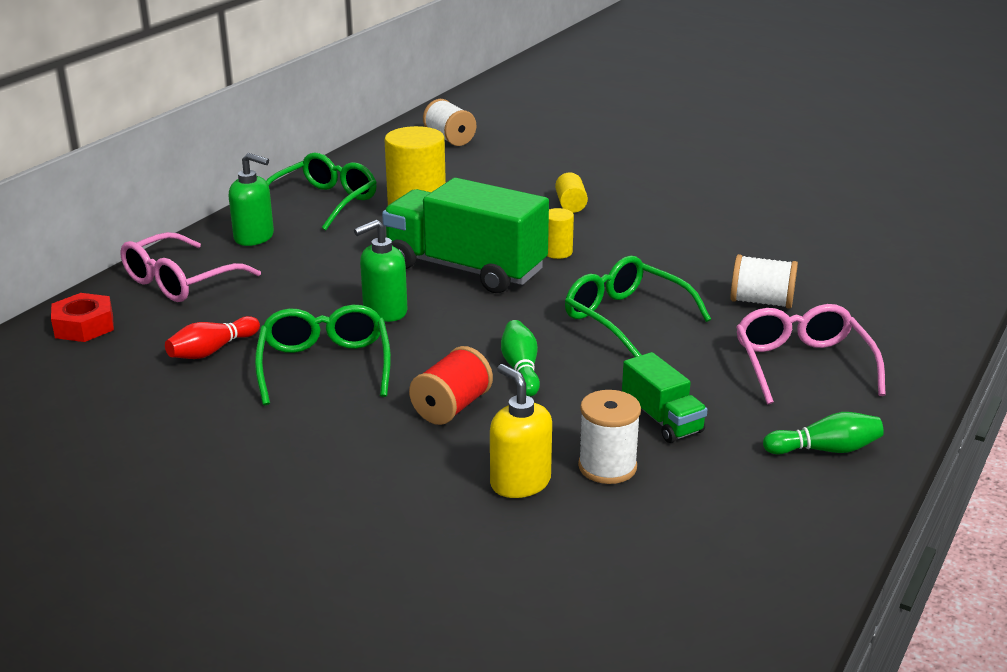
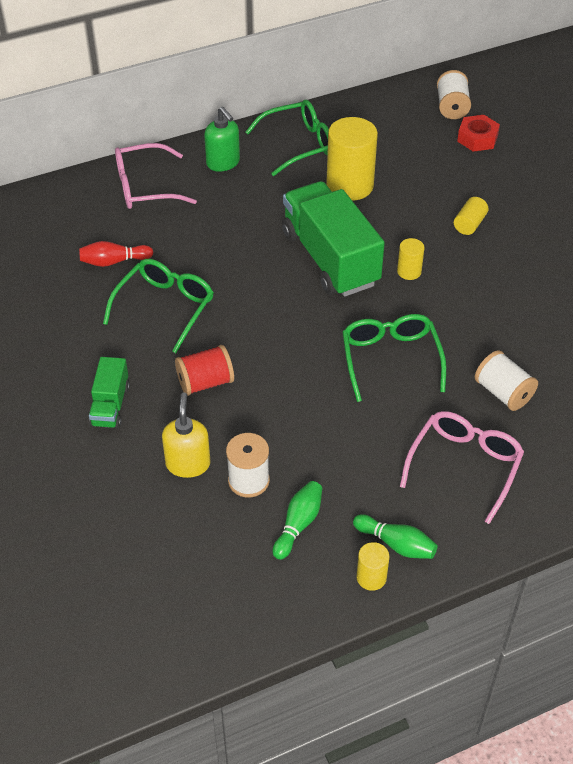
camera: 35 degrees right, 20 degrees up
(84, 326) = (62, 204): red nut -> red nut (477, 138)
(384, 311) = (241, 276): green soap dispenser -> none
(521, 369) = (276, 371): green bowling pin -> green bowling pin (298, 524)
(661, 419) = (320, 461): green truck -> green truck (110, 405)
(839, 487) = (371, 577): none -> yellow cylinder

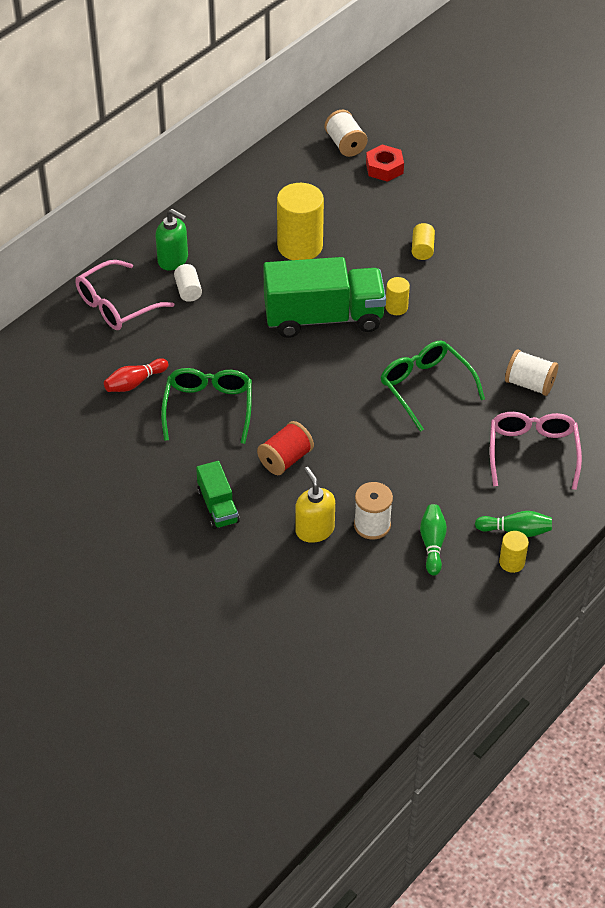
camera: 25 degrees left, 0 degrees up
(218, 194) = (188, 290): none -> white cylinder
(299, 144) = (231, 221): green glasses -> none
(330, 258) = (323, 318): green truck -> green truck turned 135 degrees clockwise

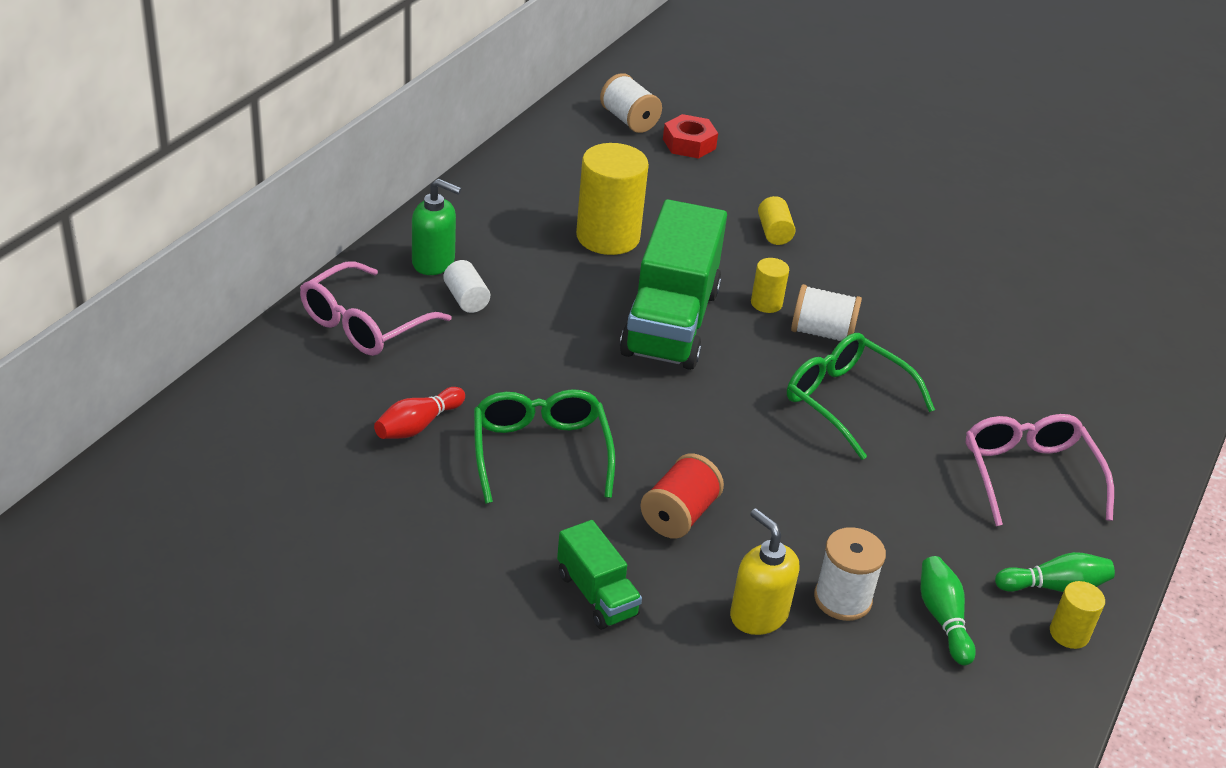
camera: 15 degrees left, 10 degrees down
(323, 318) = (670, 322): green truck -> green truck turned 120 degrees clockwise
(529, 384) = (984, 386): white spool -> white spool (822, 333)

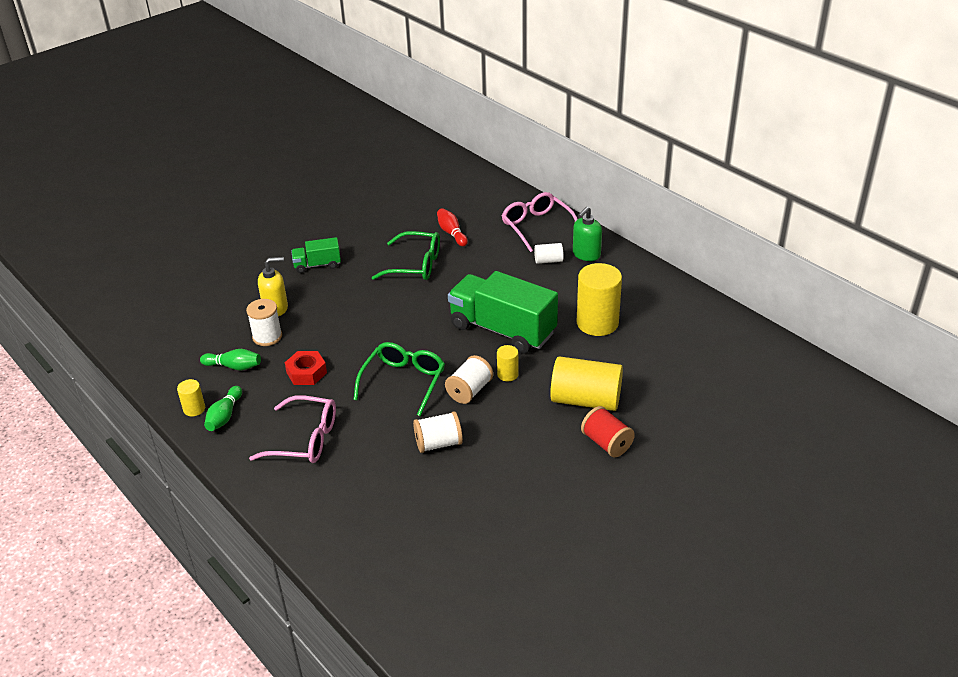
camera: 115 degrees right, 0 degrees up
(629, 120) = (747, 363): white spool -> white spool (438, 443)
(679, 515) = (350, 298): red spool -> red spool (606, 443)
(689, 144) = (711, 386): red nut -> red nut (306, 373)
(774, 233) = (585, 400): yellow cylinder -> yellow cylinder, size x2.08
(845, 401) = (404, 381): green glasses -> green glasses turned 45 degrees counterclockwise

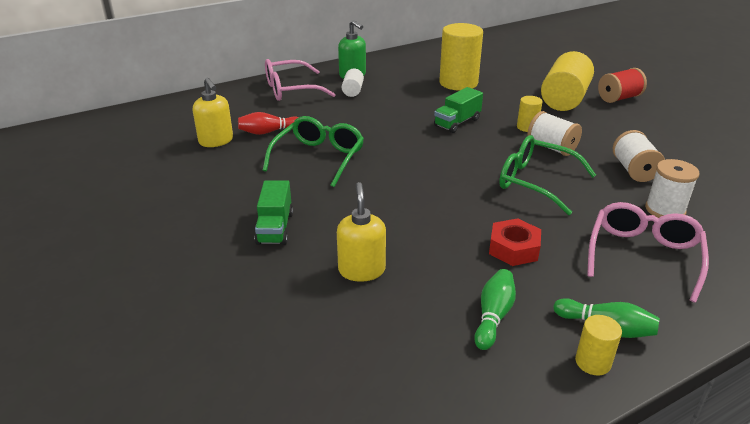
camera: 80 degrees left, 5 degrees down
(267, 337) = (428, 280): white spool -> white spool (665, 210)
(429, 213) = (216, 141): none -> yellow soap dispenser
(502, 330) = (457, 122): green truck -> green truck, size x0.49

